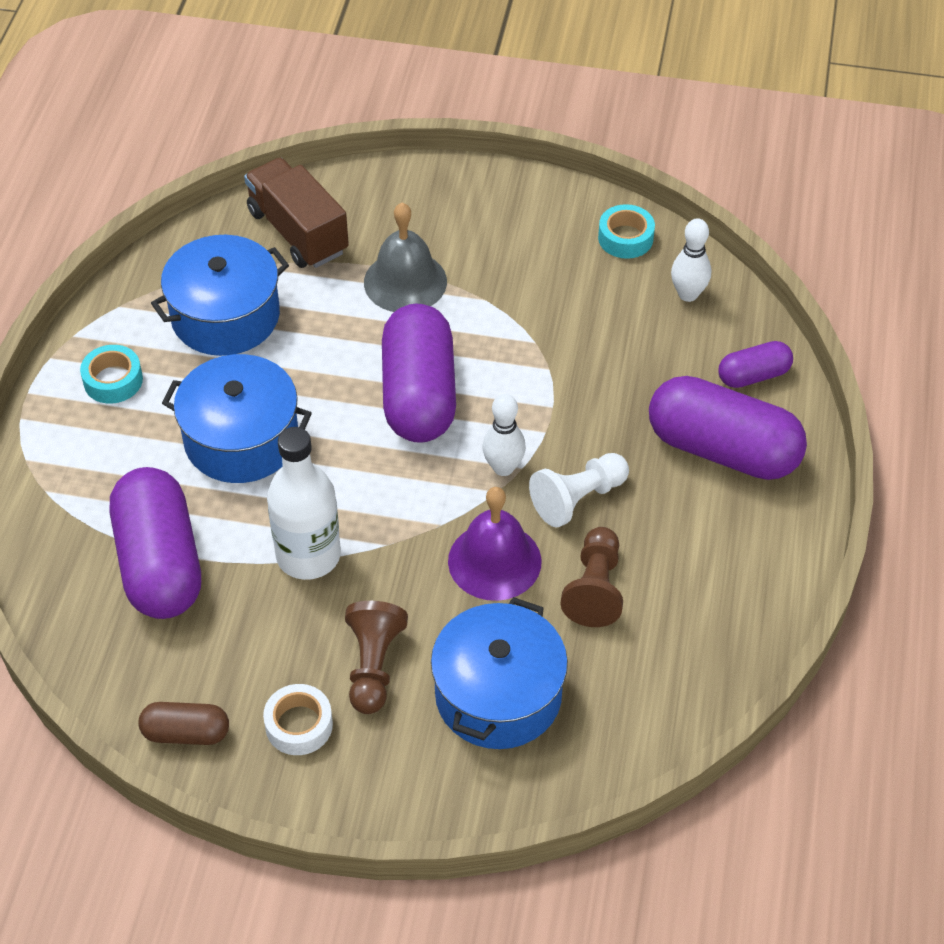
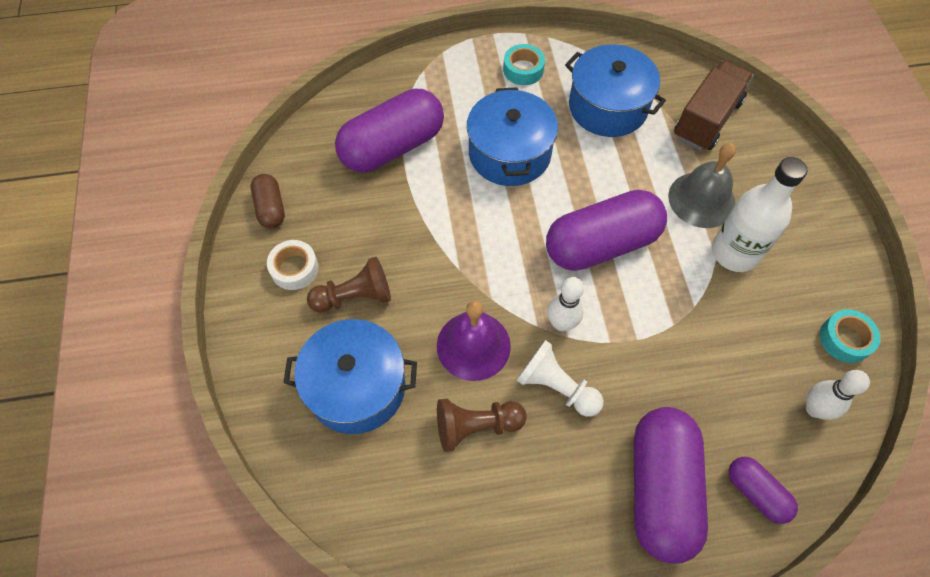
camera: 70 degrees right, 10 degrees up
(308, 555) = (431, 226): white bottle -> white bottle (734, 253)

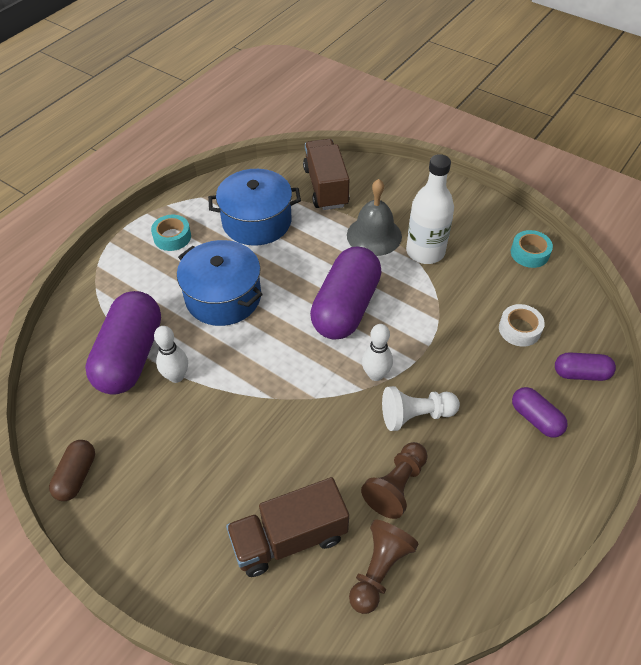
camera: 45 degrees left, 10 degrees down
(271, 208) = (76, 476): brown capsule -> brown capsule turned 75 degrees clockwise
(294, 268) = (147, 501): white tape -> white tape (519, 329)
(355, 297) = (218, 480): brown pawn -> brown pawn (379, 570)
(356, 387) = (289, 538): blue pot -> brown truck
(473, 345) = (337, 437): purple bell -> none
(660, 489) = (536, 419): purple capsule -> purple capsule, size x0.50
(814, 409) = (557, 303): white bowling pin -> white bowling pin (176, 376)

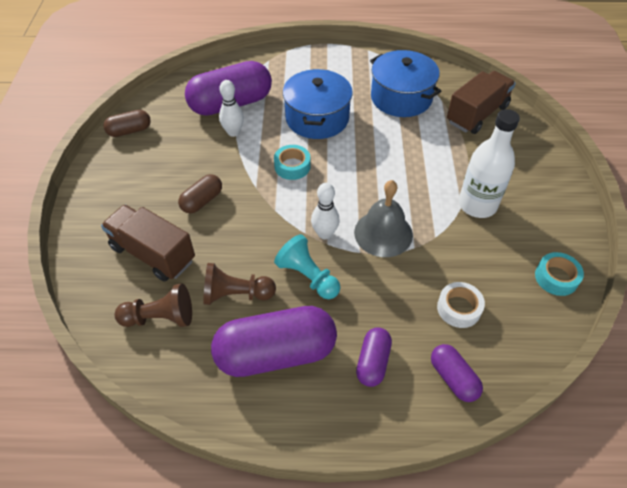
camera: 55 degrees right, 0 degrees up
(172, 237) = (343, 67): turquoise tape -> turquoise tape (292, 166)
(251, 455) = (202, 201): none -> brown capsule
(346, 307) = (371, 185): purple capsule -> purple capsule (276, 353)
(374, 235) = (459, 166): grey bell -> grey bell (383, 233)
(415, 415) = (308, 276): white pawn -> turquoise pawn

